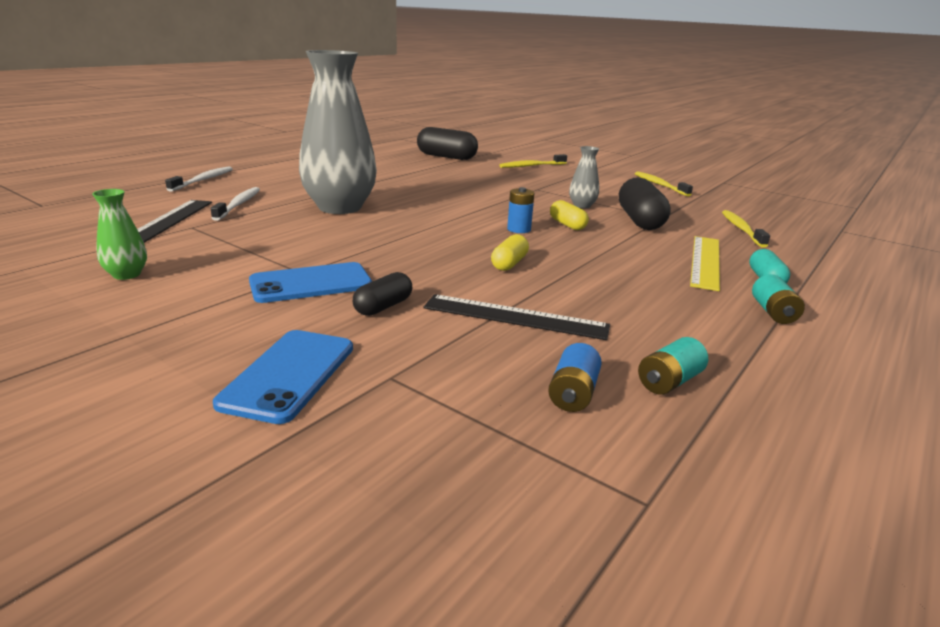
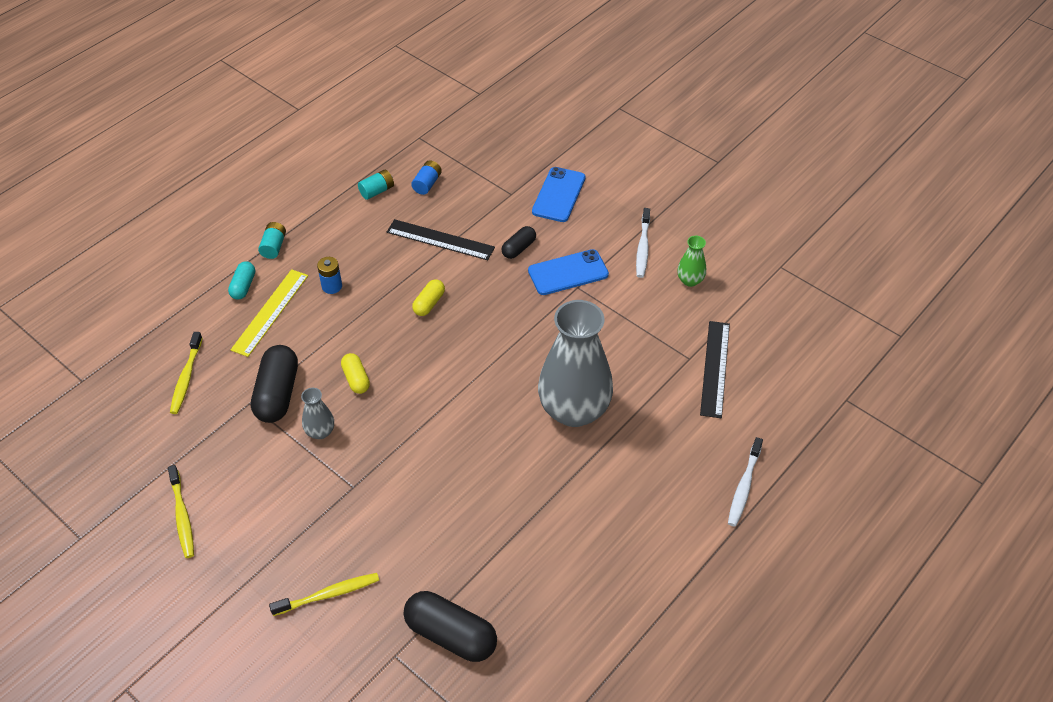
camera: 175 degrees left, 25 degrees up
(238, 204) = (673, 412): white toothbrush -> white toothbrush (643, 247)
(519, 229) = (405, 366): blue battery -> blue battery (332, 286)

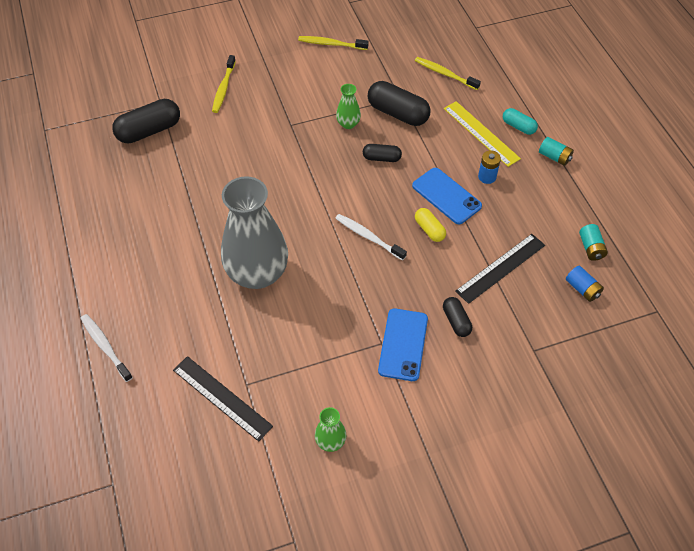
camera: 120 degrees right, 5 degrees up
(320, 432) = (348, 124): grey vase -> green vase
(356, 379) = (381, 158): yellow capsule -> black capsule
(558, 195) = (511, 390): blue phone -> blue phone (446, 196)
(643, 247) = (397, 425): white toothbrush -> white toothbrush (368, 237)

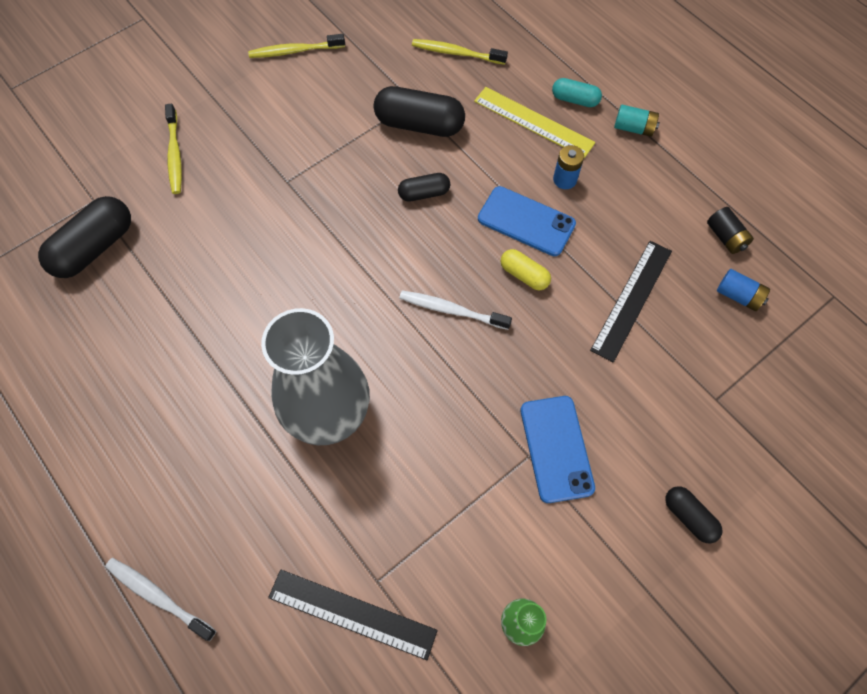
camera: 20 degrees left, 10 degrees up
(348, 124) = (362, 158): green vase -> none
(456, 321) = (608, 392): black capsule -> black capsule (689, 517)
(591, 248) = (725, 237): turquoise battery -> black battery

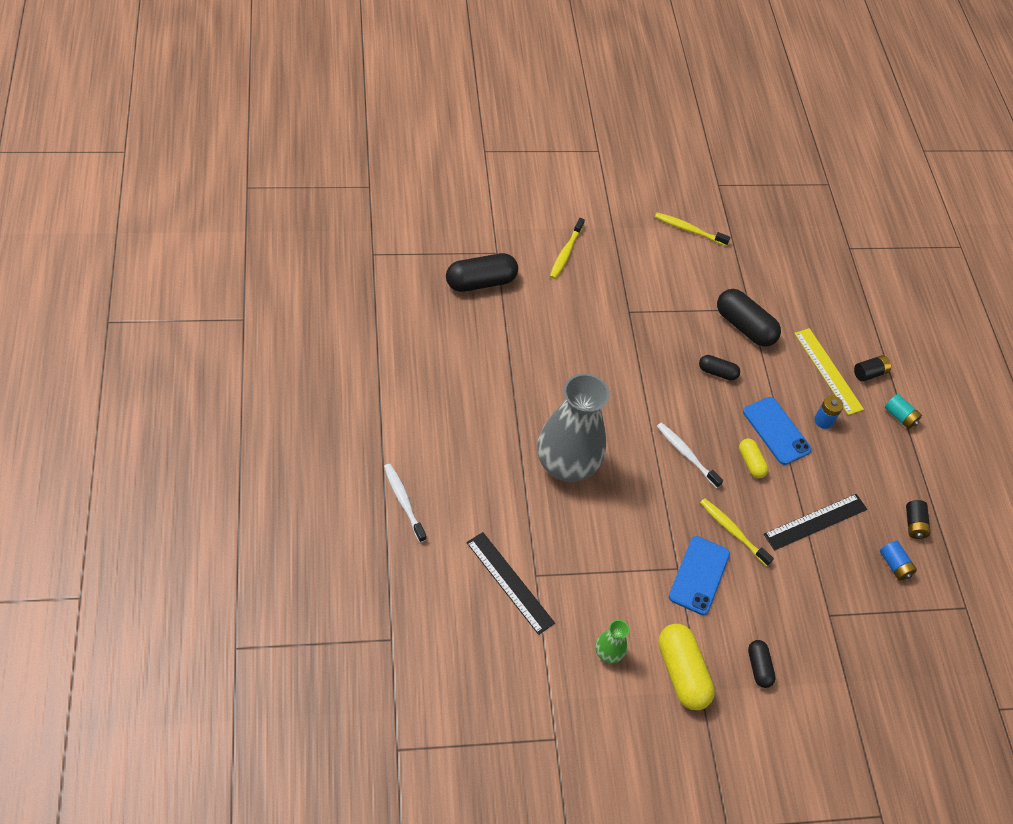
camera: 25 degrees right, 10 degrees down
(456, 53) = (804, 294): yellow toothbrush -> yellow toothbrush (733, 531)
(575, 100) = (869, 373): turquoise capsule -> black battery
(615, 586) = (681, 673): none -> yellow capsule

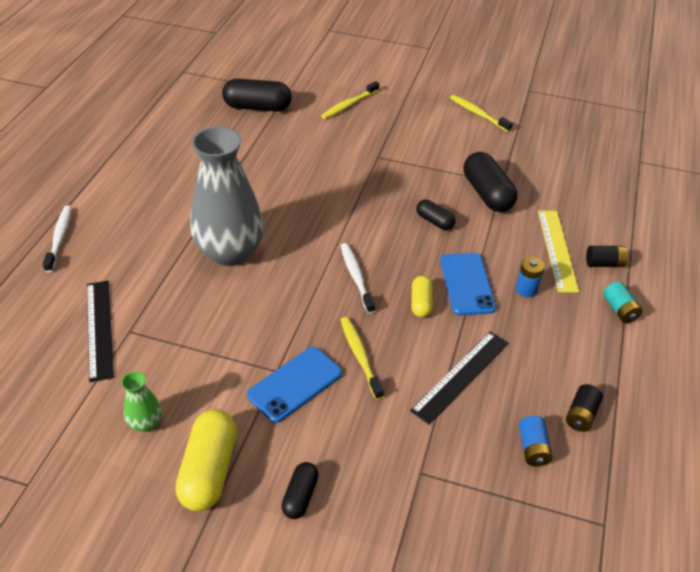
camera: 30 degrees right, 10 degrees down
(815, 521) = (460, 376): black ruler -> black ruler turned 45 degrees counterclockwise

